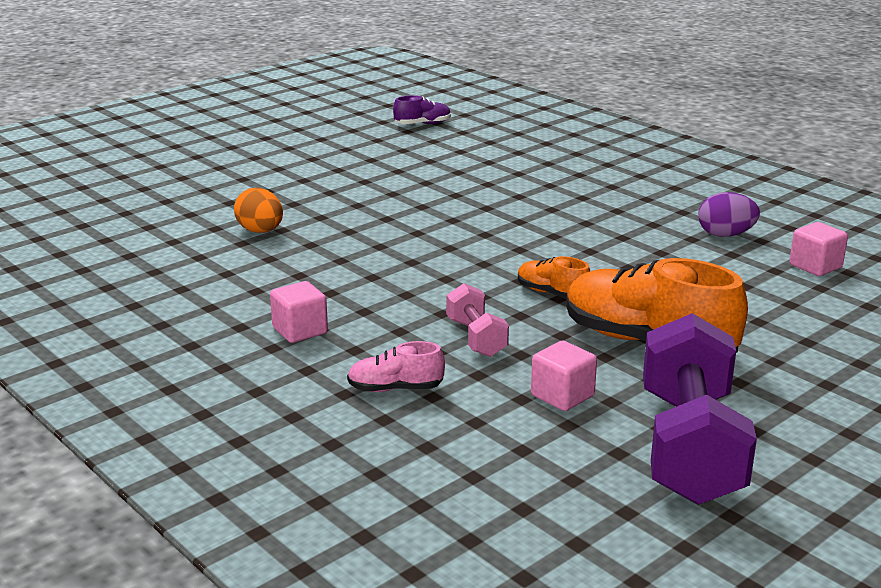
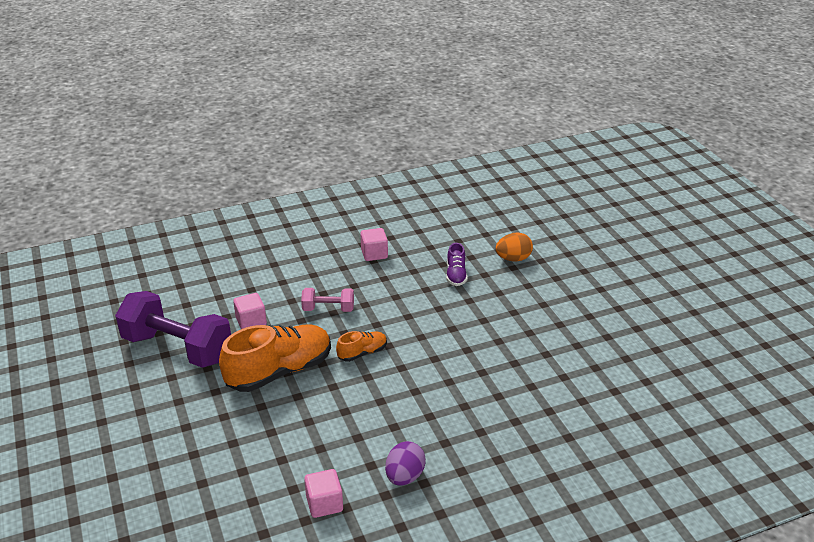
camera: 110 degrees right, 10 degrees up
(395, 388) = (297, 272): pink shoe -> none
(423, 124) = (724, 375): purple shoe -> purple shoe (456, 275)

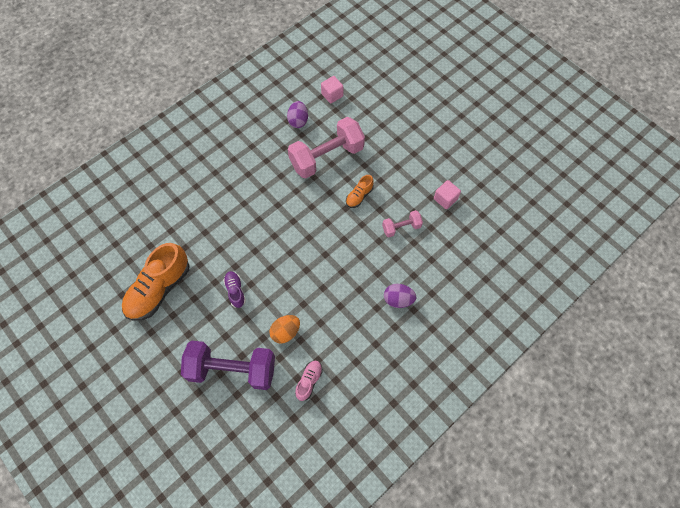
camera: 160 degrees right, 30 degrees up
(177, 348) = (475, 163): purple dumbbell -> purple dumbbell (232, 369)
(279, 371) = (402, 165): orange shoe -> orange shoe (159, 289)
(374, 254) = (398, 299): pink cube -> purple egg
(383, 411) = (327, 157): none -> pink dumbbell
(456, 275) = (325, 295): purple shoe -> purple shoe (235, 291)
(500, 223) = (309, 381): none -> pink shoe

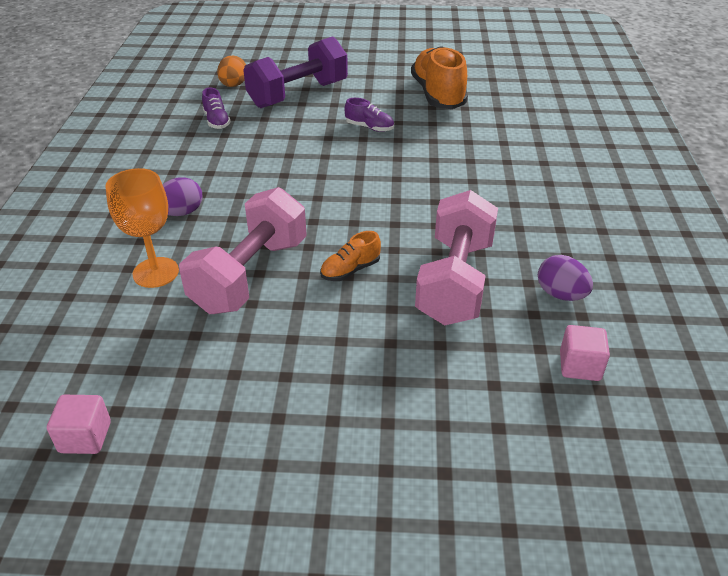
camera: 135 degrees right, 25 degrees down
(285, 332) = (280, 132): orange egg -> orange egg (233, 85)
(309, 381) = (216, 121): pink shoe -> purple shoe
(359, 196) = (350, 270): orange shoe -> orange shoe turned 120 degrees counterclockwise
(401, 227) = (250, 275): pink dumbbell -> pink dumbbell, size x2.04
(439, 263) = (156, 272): none -> orange goblet
(445, 199) = (216, 349): pink cube -> pink cube (85, 437)

